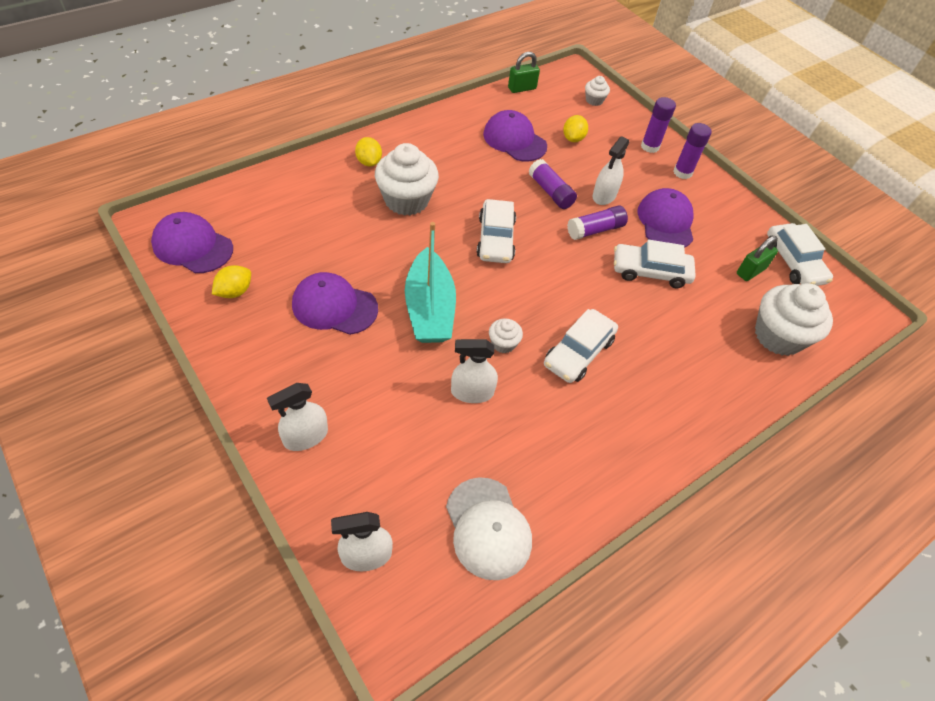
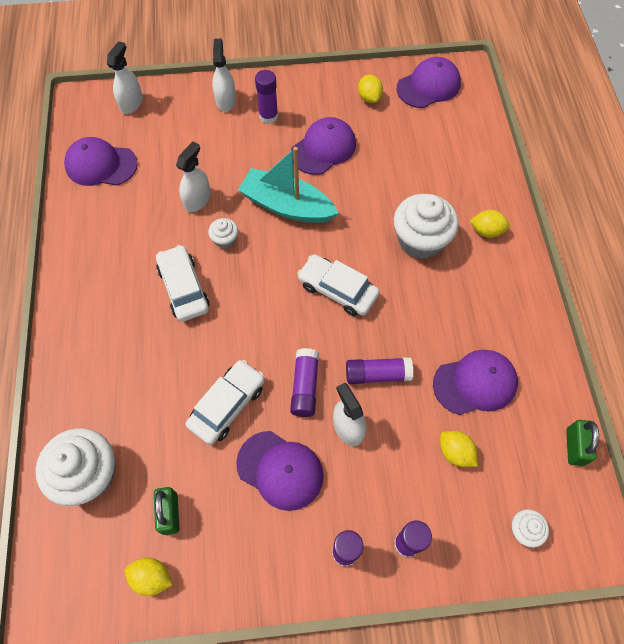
camera: 125 degrees right, 10 degrees up
(311, 377) = (268, 116): none -> purple glue stick
(488, 528) = (101, 165): white cap -> purple cap
(793, 262) = (152, 577): white car -> yellow lemon

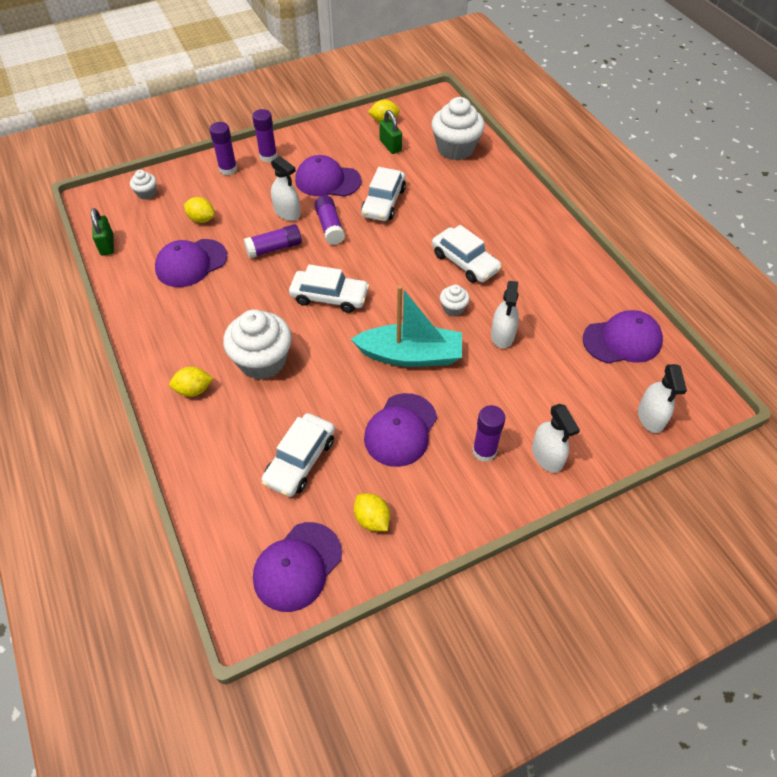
camera: 160 degrees right, 10 degrees down
(409, 149) = (300, 460): none -> white car

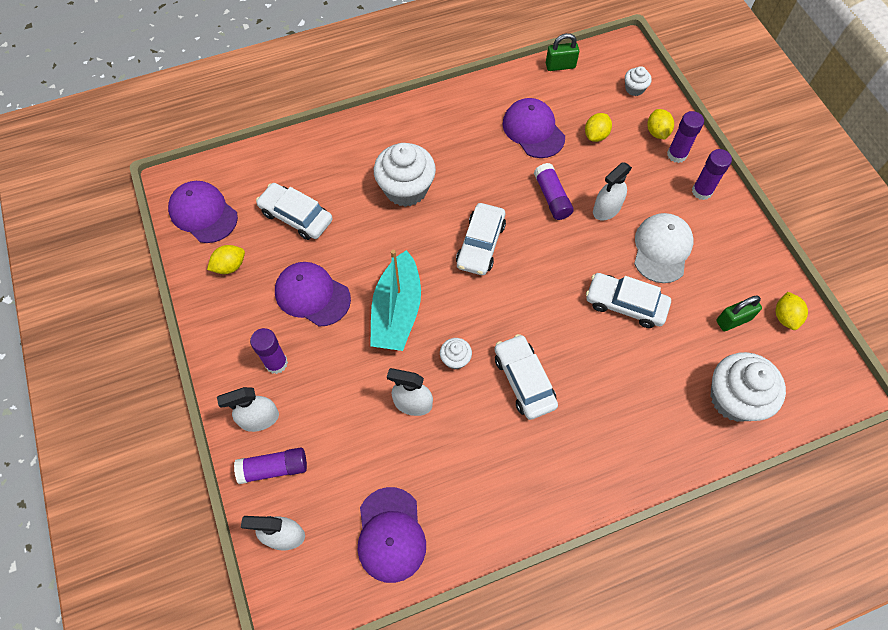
camera: 95 degrees right, 10 degrees up
(194, 390) = (381, 140): yellow lemon -> yellow lemon (657, 132)
(327, 180) = (662, 249): purple cap -> white cap
(330, 227) = (584, 248): purple glue stick -> purple glue stick (274, 468)
(465, 262) = (524, 380): white car -> white car turned 105 degrees clockwise

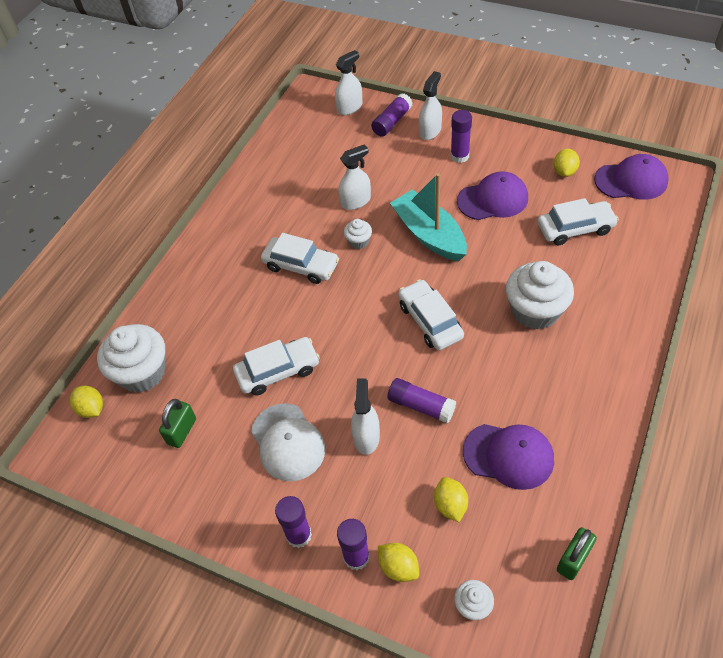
camera: 140 degrees right, 10 degrees down
(391, 534) = (296, 146): purple cap -> none
(785, 317) = (138, 471): yellow lemon -> yellow lemon (91, 409)

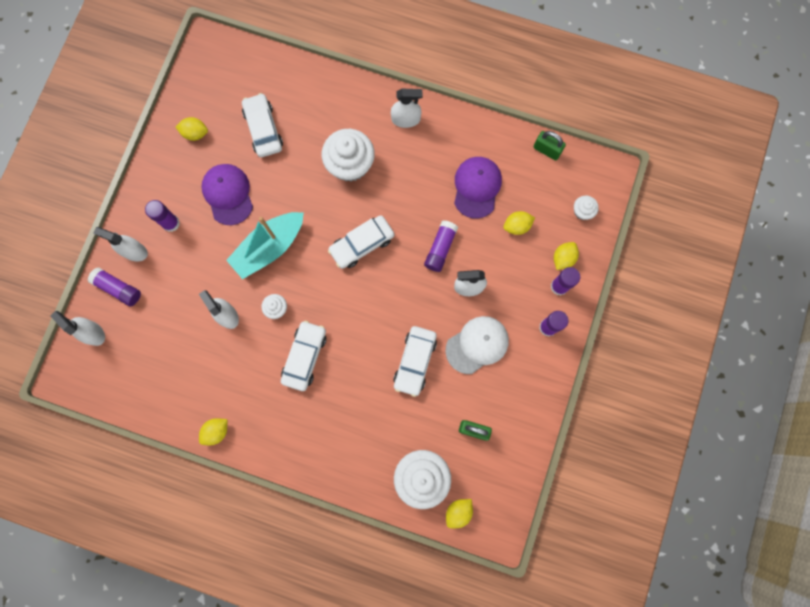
camera: 100 degrees left, 25 degrees up
(237, 195) = (216, 431): none -> yellow lemon
(278, 371) = (415, 361): white car -> white car turned 135 degrees counterclockwise
(604, 373) = (406, 119): none -> white spray bottle
(631, 181) = (208, 81): purple cap -> none

